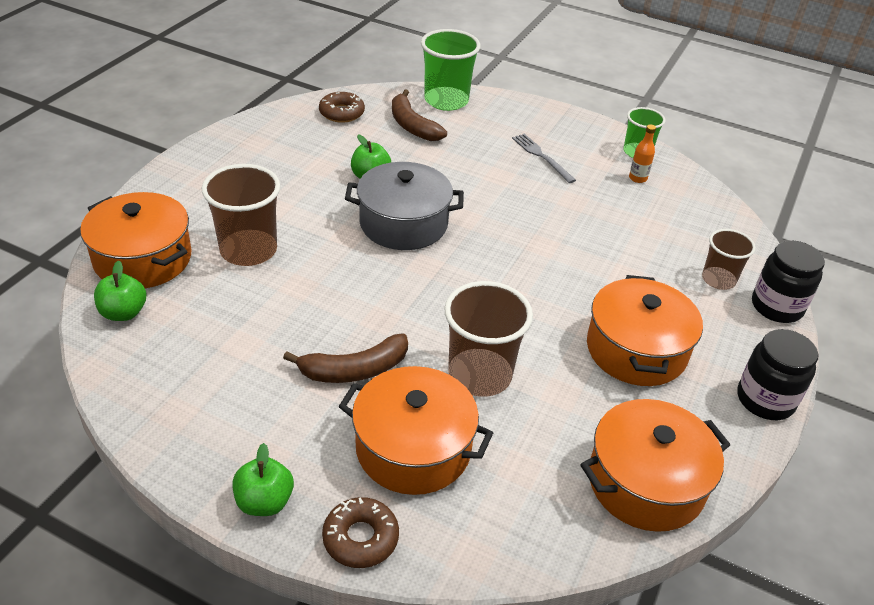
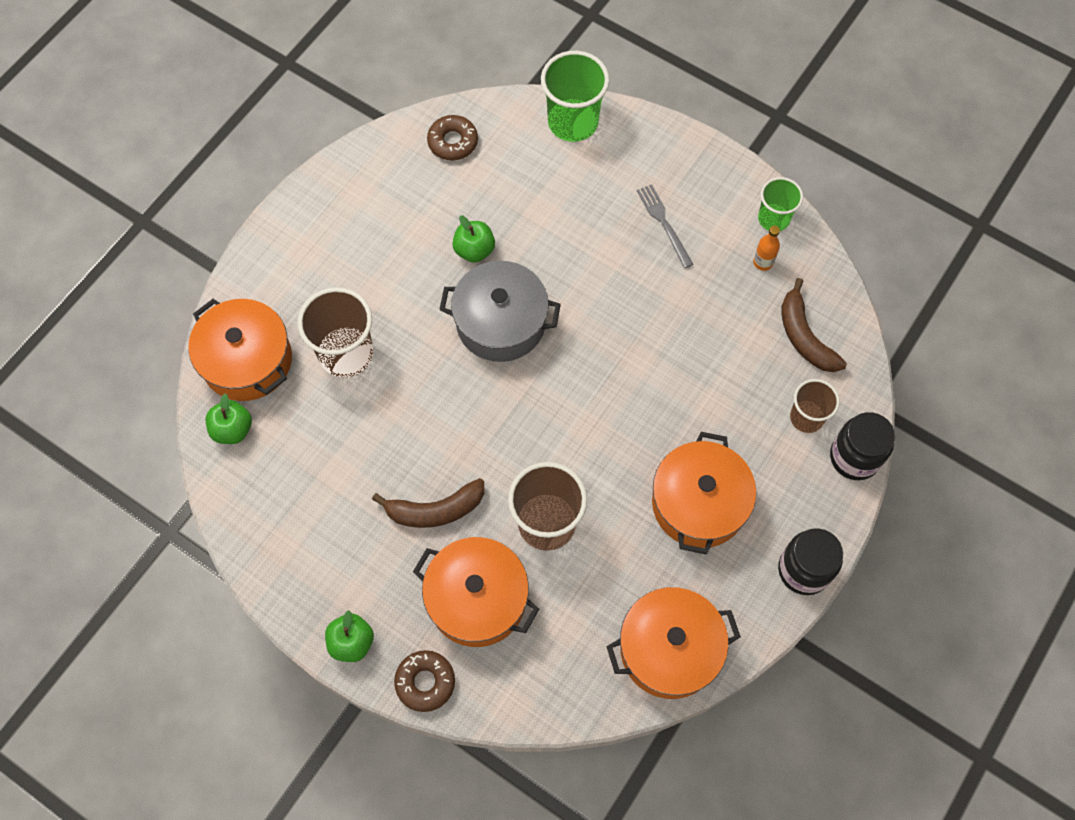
camera: 10 degrees right, 25 degrees up
(412, 125) = (528, 166): brown banana -> brown banana (804, 336)

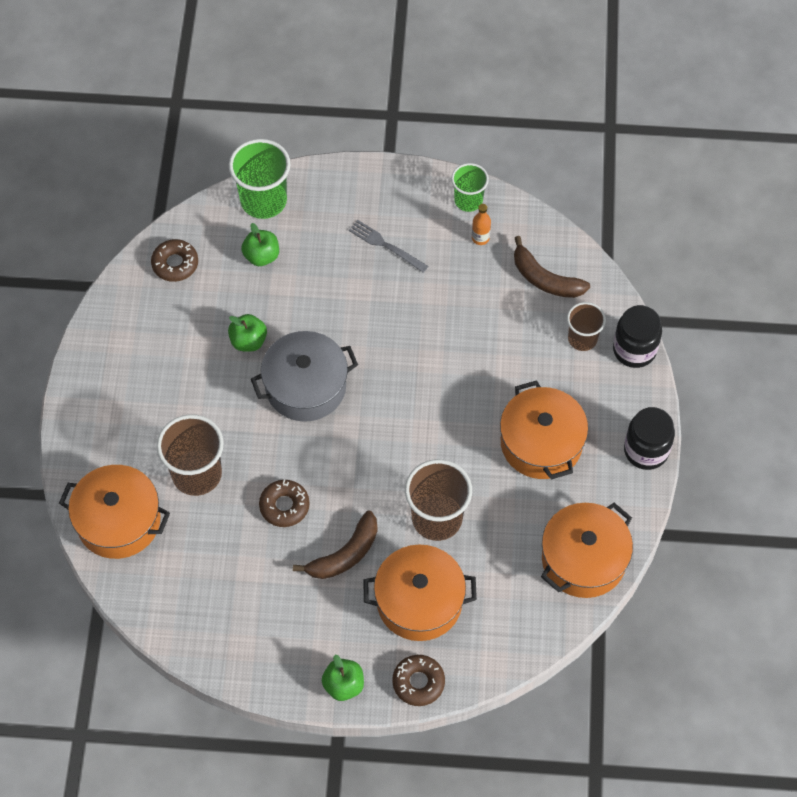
camera: 30 degrees left, 5 degrees down
(233, 429) = (143, 580): green apple -> green apple (261, 256)
(407, 430) = (284, 506): none -> brown donut

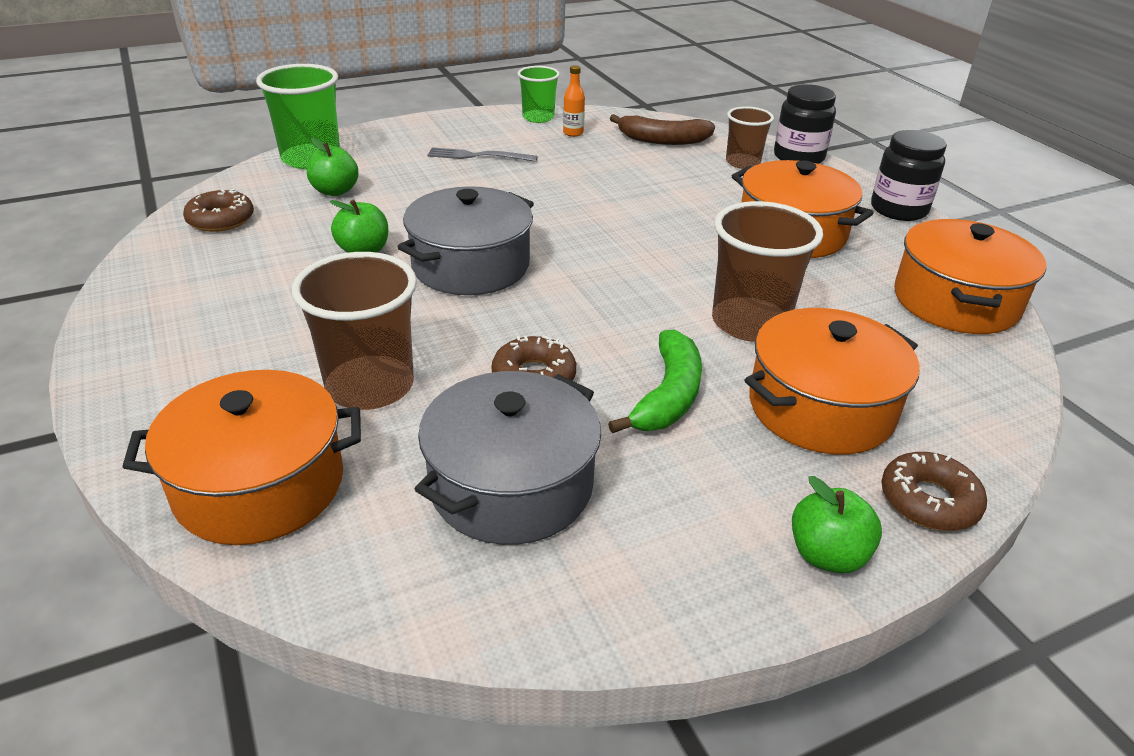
camera: 30 degrees left, 25 degrees down
(230, 576) = (511, 485): none -> grey pot
(345, 554) = (668, 396): brown banana -> green banana

